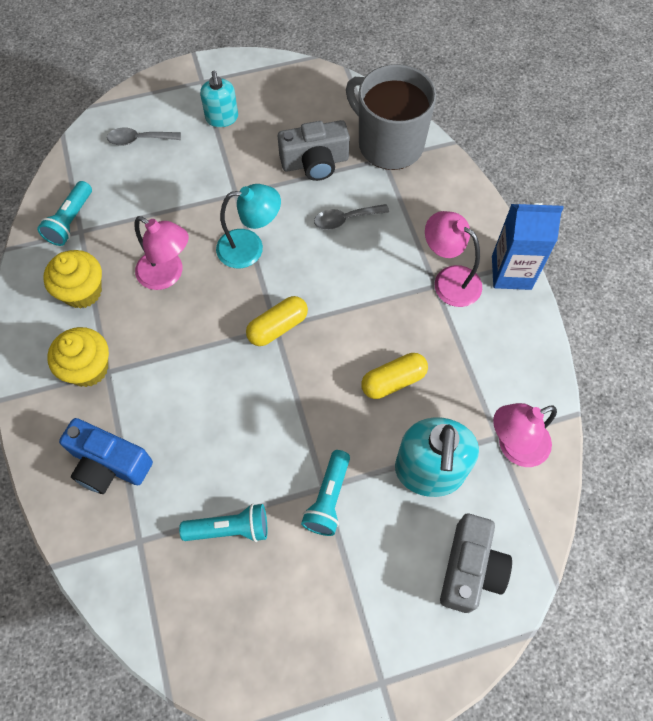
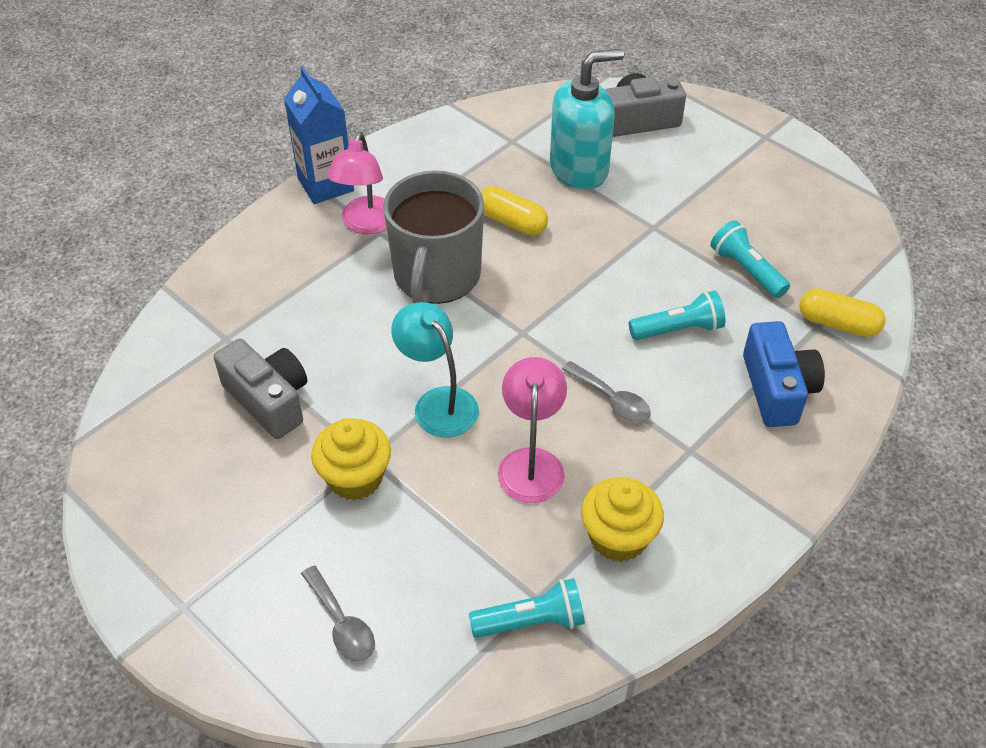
camera: 120 degrees left, 15 degrees down
(88, 368) = (702, 470): yellow cupcake -> yellow cupcake (355, 478)
(222, 118) = (245, 540): turquoise soap dispenser -> none
(278, 327) = (521, 330): yellow capsule -> yellow capsule (838, 324)
(328, 498) = (660, 220): turquoise flashlight -> turquoise flashlight (678, 329)
(345, 219) = (340, 335): grey spoon -> grey spoon (611, 399)
(389, 144) = (198, 342): grey mug -> grey mug (436, 276)
(514, 446) = (513, 129): pink lamp -> none

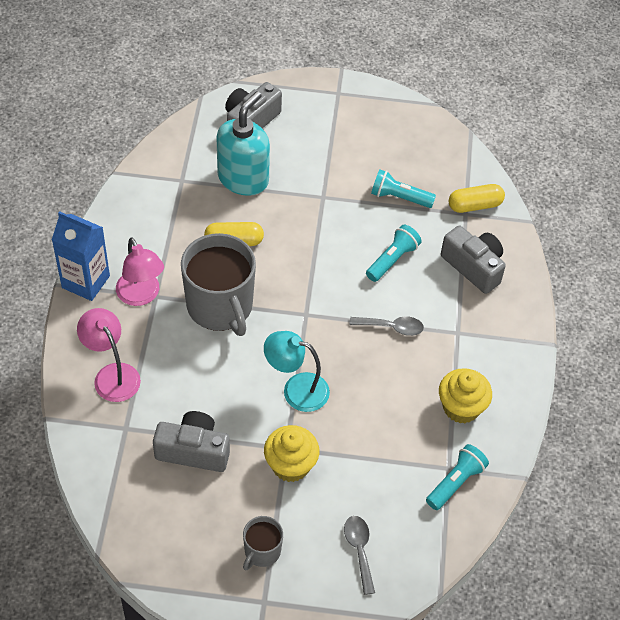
camera: 40 degrees left, 5 degrees up
(234, 550) = (262, 551): none -> grey mug
(341, 623) = (359, 550): grey spoon -> grey spoon turned 120 degrees counterclockwise
(531, 463) = (380, 393): pink lamp -> pink lamp (112, 375)
(777, 389) = (474, 267): blue camera -> grey camera

